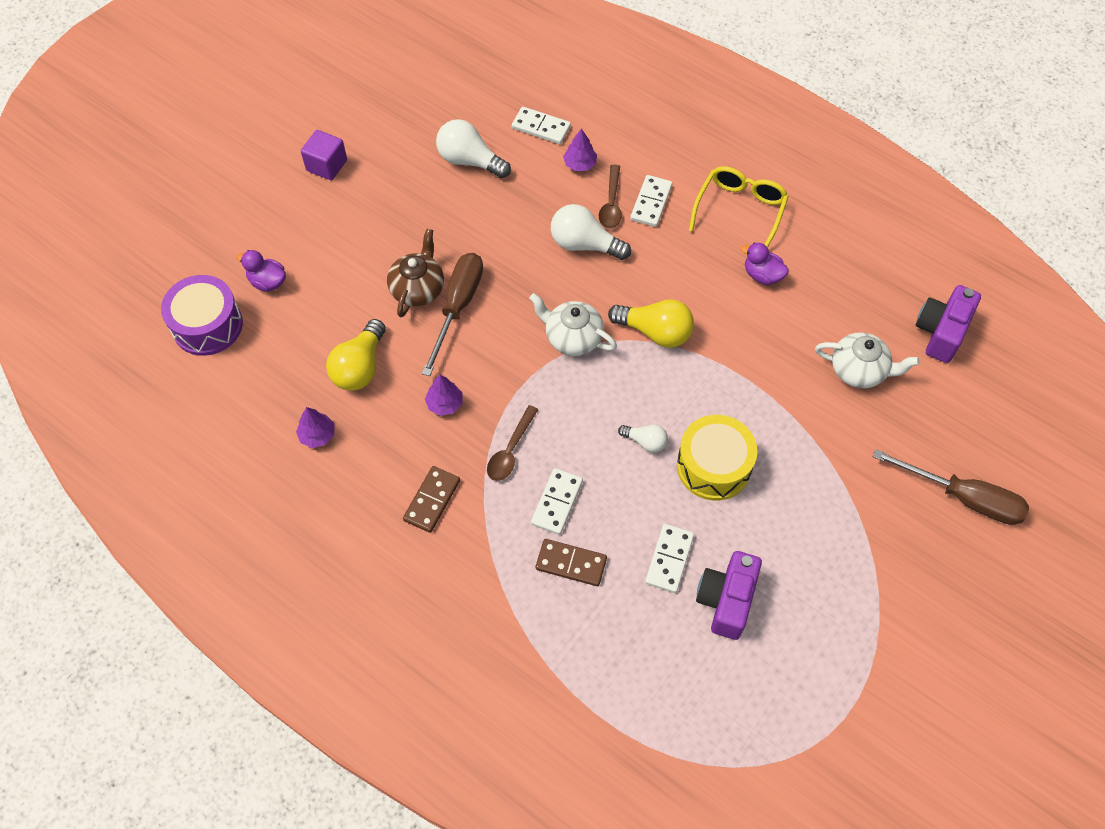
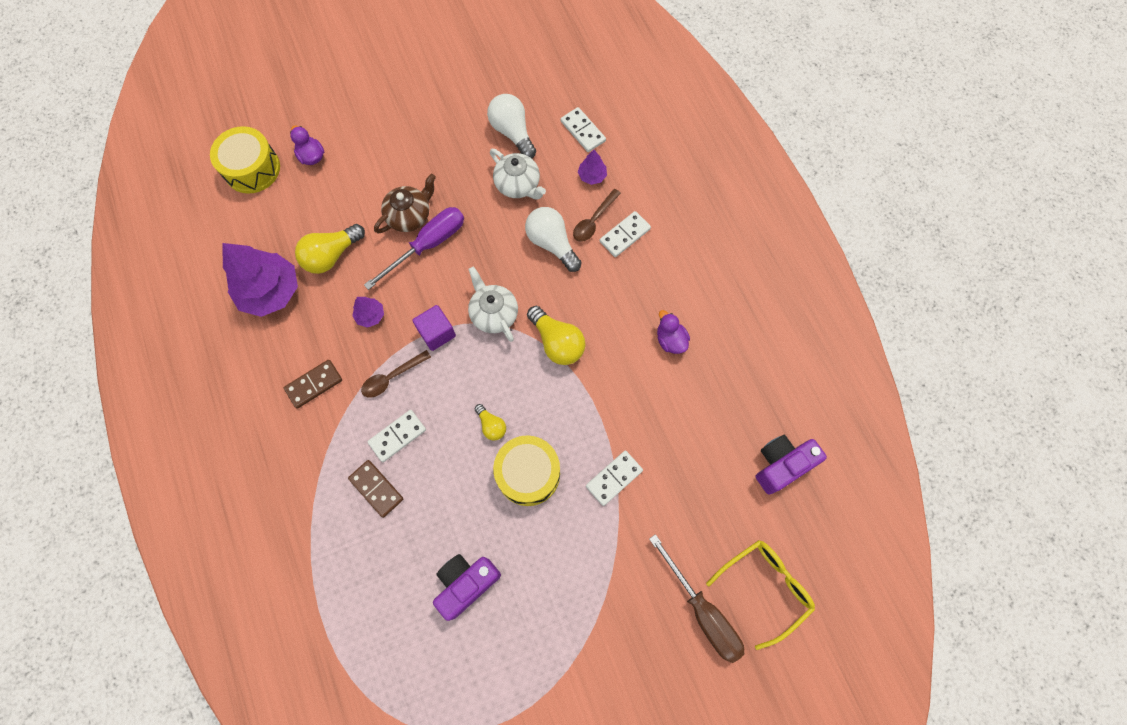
camera: 30 degrees right, 10 degrees up
(207, 325) = (252, 169): purple drum -> yellow drum
(317, 435) = (270, 291): purple tree -> purple tree, size x2.19
(326, 165) = (409, 85): purple cube -> purple cube (437, 333)
(458, 307) = (428, 245): brown screwdriver -> purple screwdriver
(645, 442) = (491, 425): white light bulb -> yellow light bulb
(669, 559) = (447, 527): white domino -> white domino (614, 478)
(740, 210) = (689, 277): yellow glasses -> yellow glasses (765, 587)
(859, 370) = (692, 460): white teapot -> white teapot (518, 185)

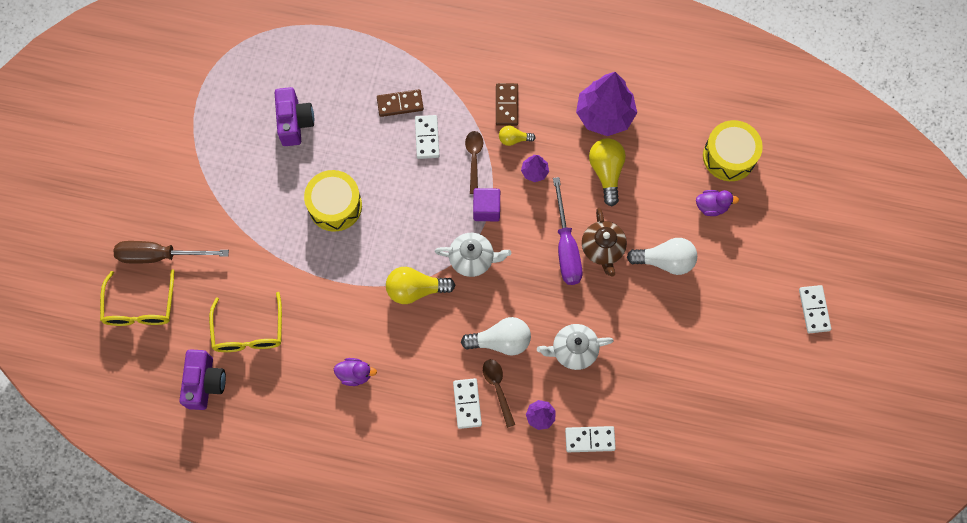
camera: 125 degrees right, 0 degrees up
(491, 425) = (387, 203): yellow light bulb -> yellow light bulb (514, 139)
(512, 132) = (628, 379): white light bulb -> white light bulb (665, 261)
(614, 478) = (287, 260): white domino -> white domino (814, 310)
(706, 461) = (249, 332): none -> yellow glasses

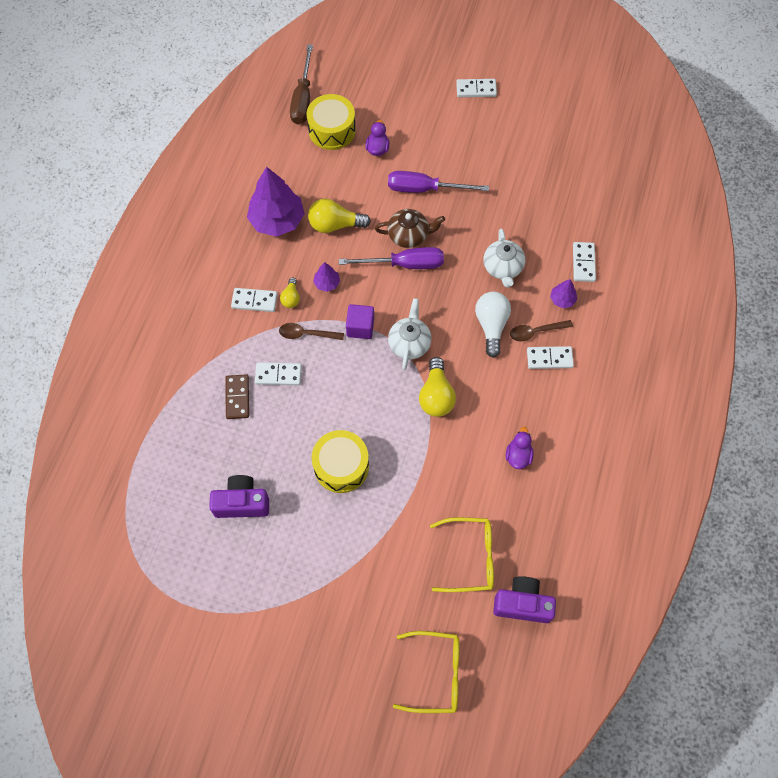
camera: 85 degrees left, 5 degrees down
(160, 255) = (378, 651): brown screwdriver -> brown screwdriver (303, 98)
(507, 105) = (254, 301): brown domino -> white domino
(665, 261) = (424, 189): white light bulb -> purple screwdriver

